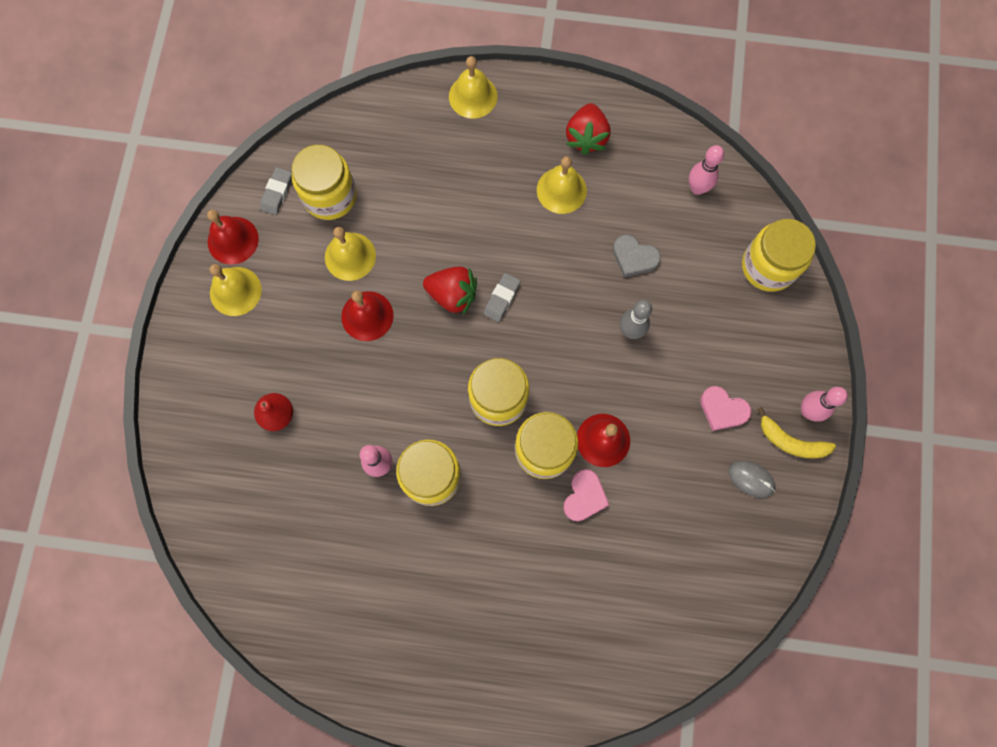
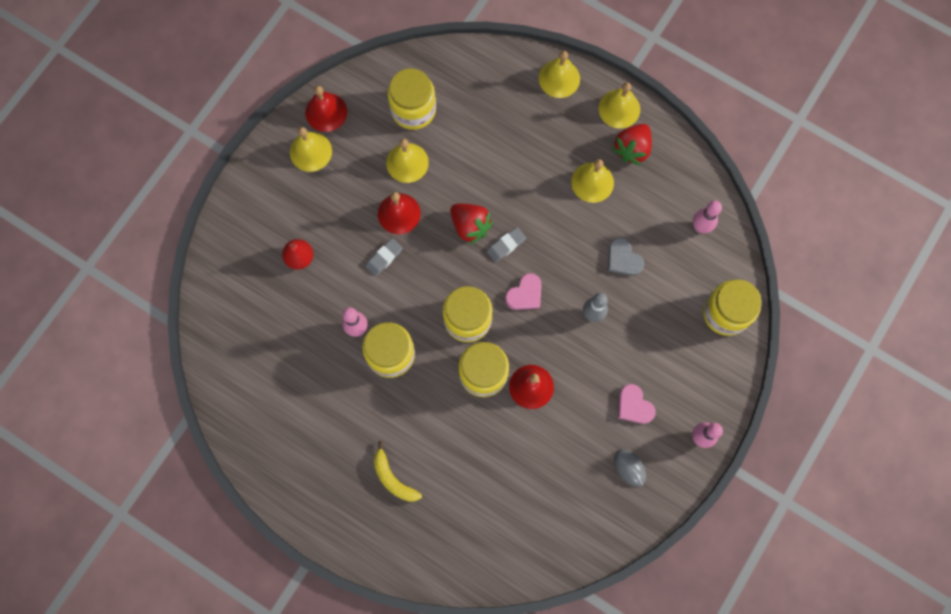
camera: 25 degrees right, 0 degrees up
(277, 193) = (375, 90): grey eraser -> grey eraser (384, 258)
(552, 101) = (619, 109): none -> yellow bell
(584, 497) = (496, 422): pink heart -> pink heart (525, 294)
(791, 442) = (674, 454): yellow banana -> yellow banana (393, 478)

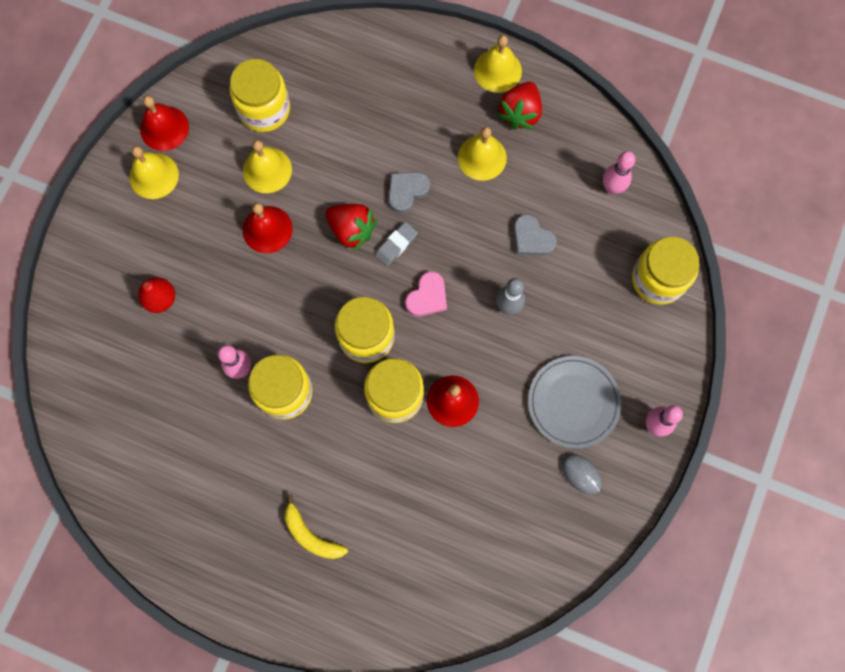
camera: 10 degrees left, 0 degrees up
(384, 258) = (258, 283): grey eraser -> none
(523, 201) = (407, 191): none -> grey heart
(559, 78) = (424, 47): yellow bell -> none
(634, 406) = (573, 402): pink heart -> grey plate

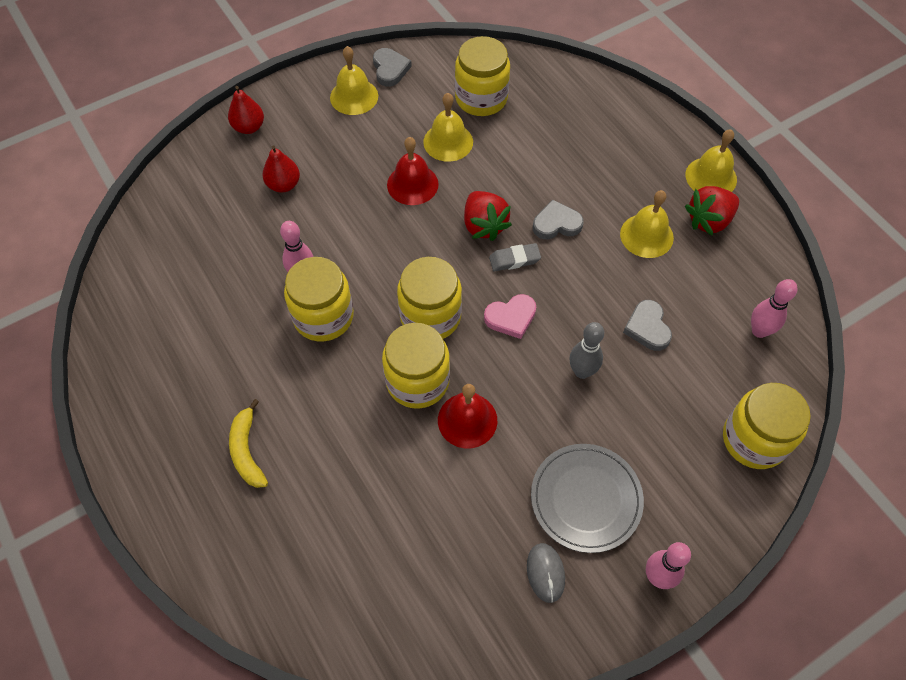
camera: 35 degrees right, 15 degrees down
(86, 264) = (249, 127): none -> red pear
(164, 128) = (390, 69): red bell -> grey heart

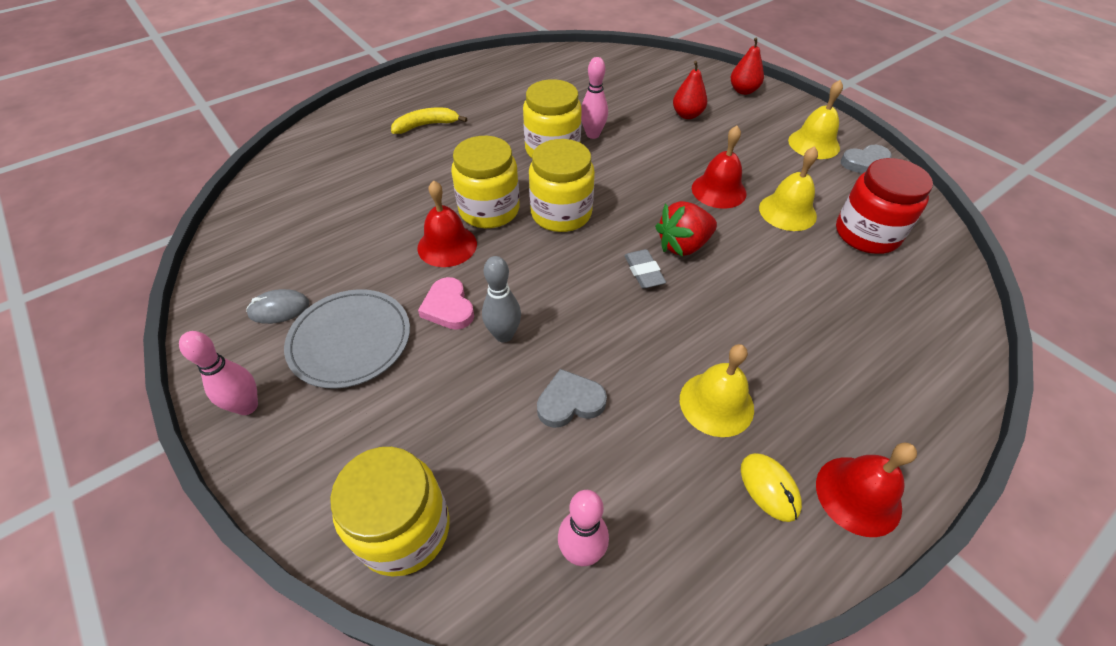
camera: 85 degrees right, 10 degrees down
(481, 98) = (866, 234): yellow jar -> red jar
(511, 317) = (567, 272): pink heart -> pink heart (448, 307)
(556, 224) = (705, 307): grey heart -> none
(709, 220) = (769, 487): red strawberry -> yellow mouse
(711, 177) = (858, 495): yellow bell -> red bell

